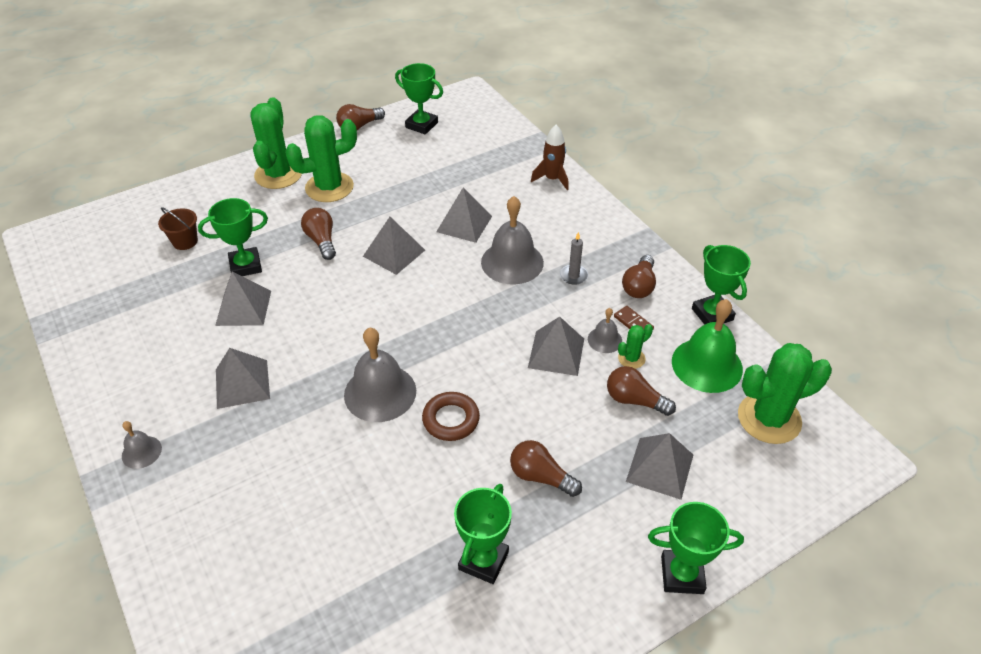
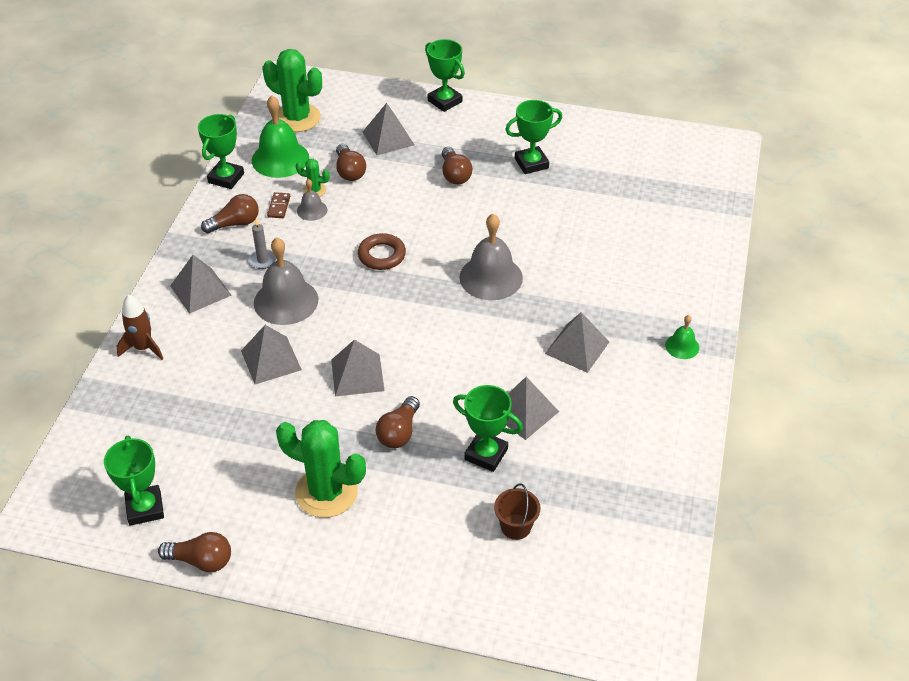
camera: 135 degrees left, 0 degrees up
(141, 452) = (682, 346): grey bell -> green bell
(278, 174) = (353, 551): green cactus -> none
(451, 419) = (466, 233): brown ring -> brown ring (382, 255)
(556, 353) = (352, 224): grey pyramid -> grey pyramid (200, 290)

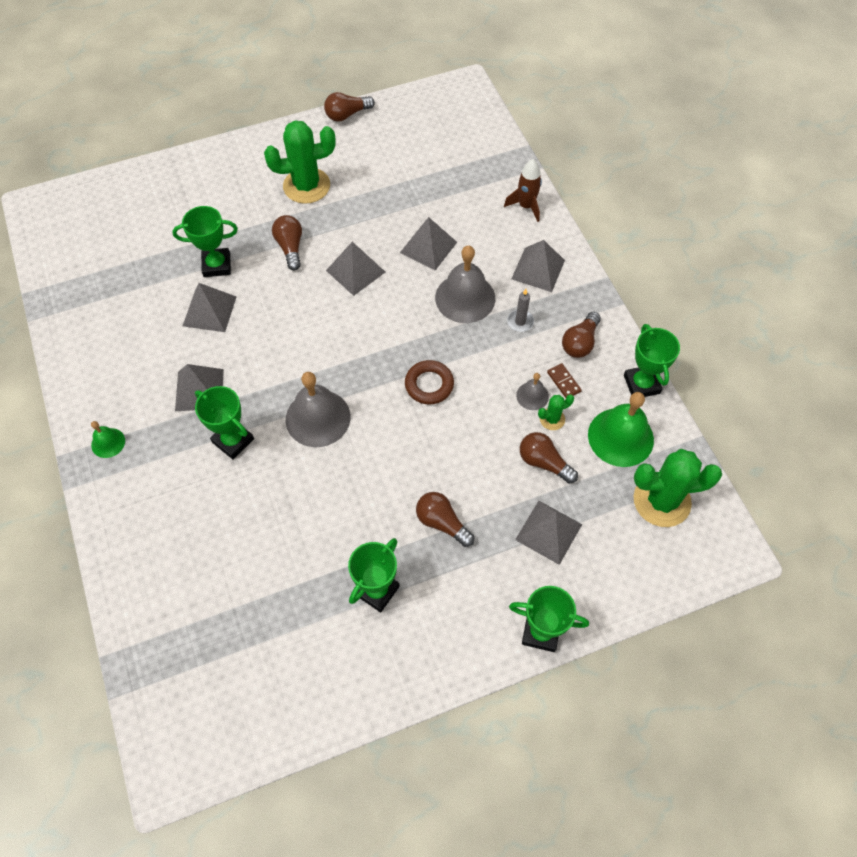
camera: 145 degrees right, 15 degrees up
(145, 508) = (409, 121): green trophy -> green trophy (233, 440)
(516, 527) = (164, 230): brown bucket -> none

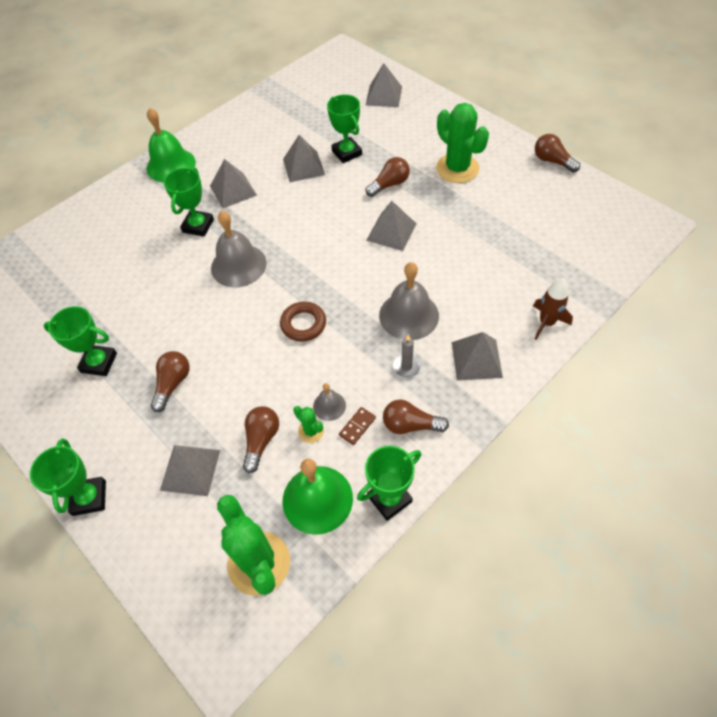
camera: 70 degrees right, 5 degrees down
(108, 442) = (171, 165): green bell -> green bell, size x1.97
(428, 247) = (447, 268): grey pyramid -> grey pyramid (384, 95)

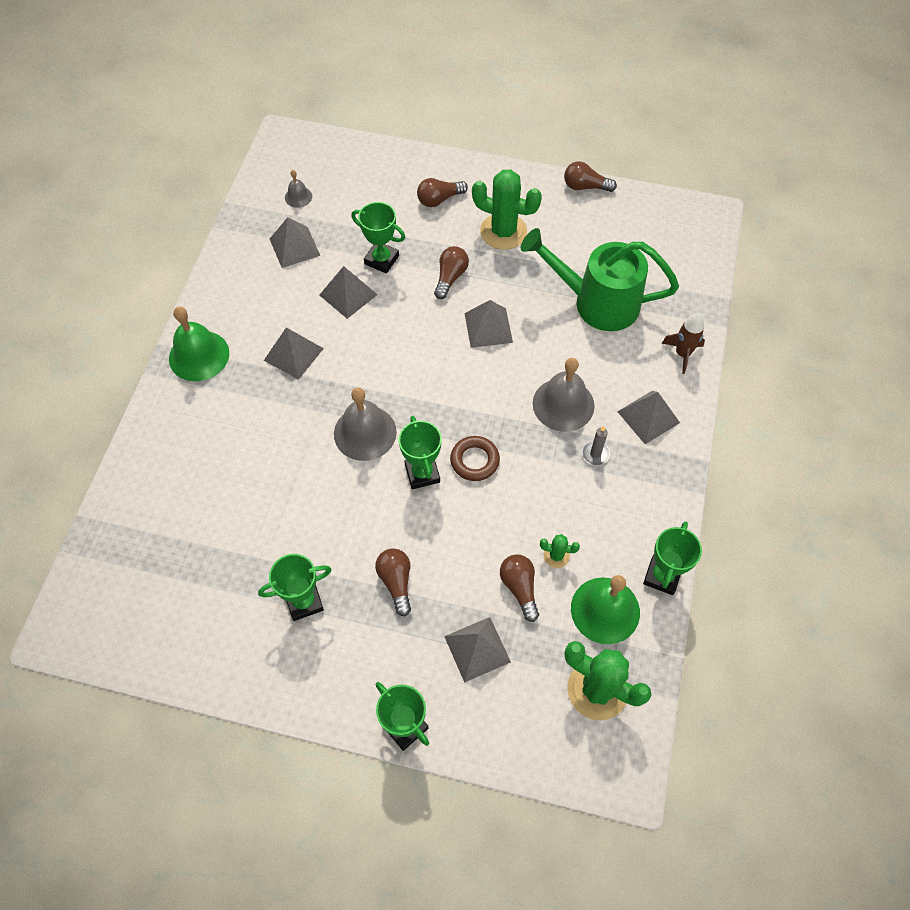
camera: 35 degrees left, 5 degrees up
(198, 226) = (288, 410): green trophy -> green trophy (422, 473)
(329, 406) = (555, 524): grey bell -> grey bell (298, 197)
(357, 426) = (592, 530): brown domino -> none
(384, 95) = (371, 176): grey pyramid -> grey pyramid (294, 247)
(410, 425) = (635, 504): brown light bulb -> brown light bulb (439, 199)
(497, 250) = (596, 302): none -> green watering can

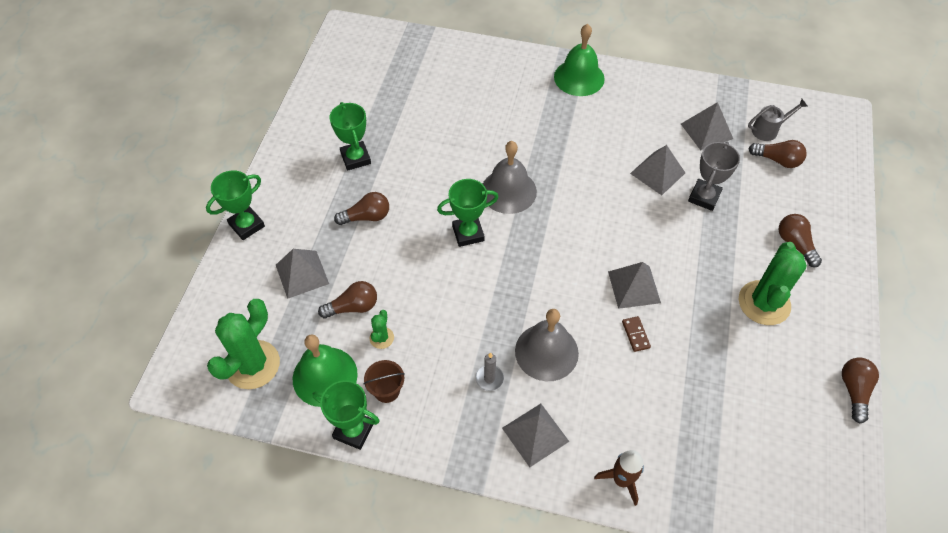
camera: 90 degrees right, 5 degrees down
(293, 354) = (586, 137): grey pyramid -> none
(298, 197) = (768, 130): grey bell -> grey watering can
(381, 260) = (704, 197): green trophy -> grey trophy
(450, 277) = (692, 254): brown light bulb -> brown light bulb (777, 160)
(474, 460) = (481, 274): brown ring -> none
(541, 331) = (635, 334): none -> brown domino
(596, 302) = (681, 392): green watering can -> none
(616, 547) = (387, 390): none -> brown bucket

